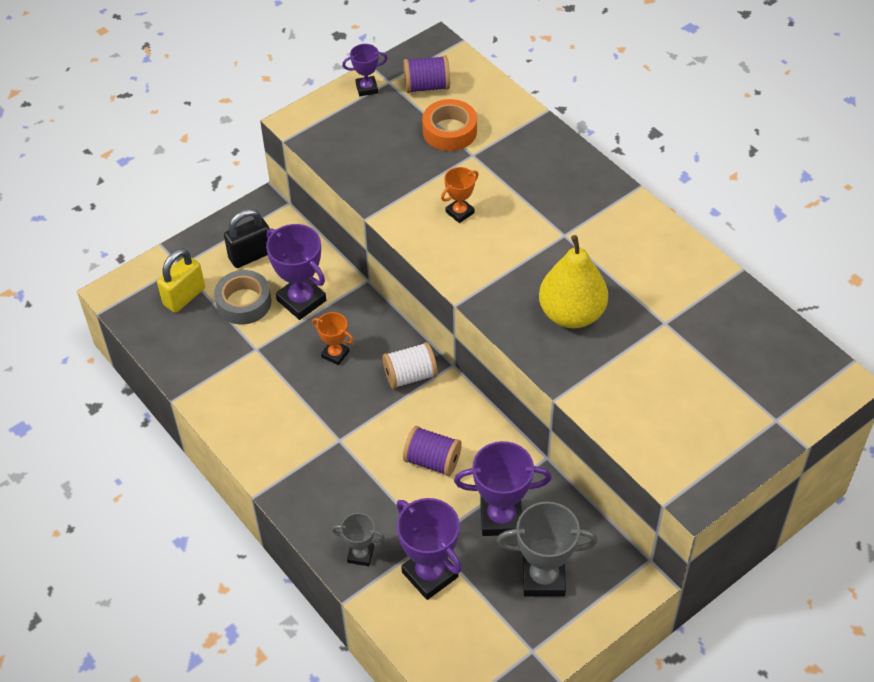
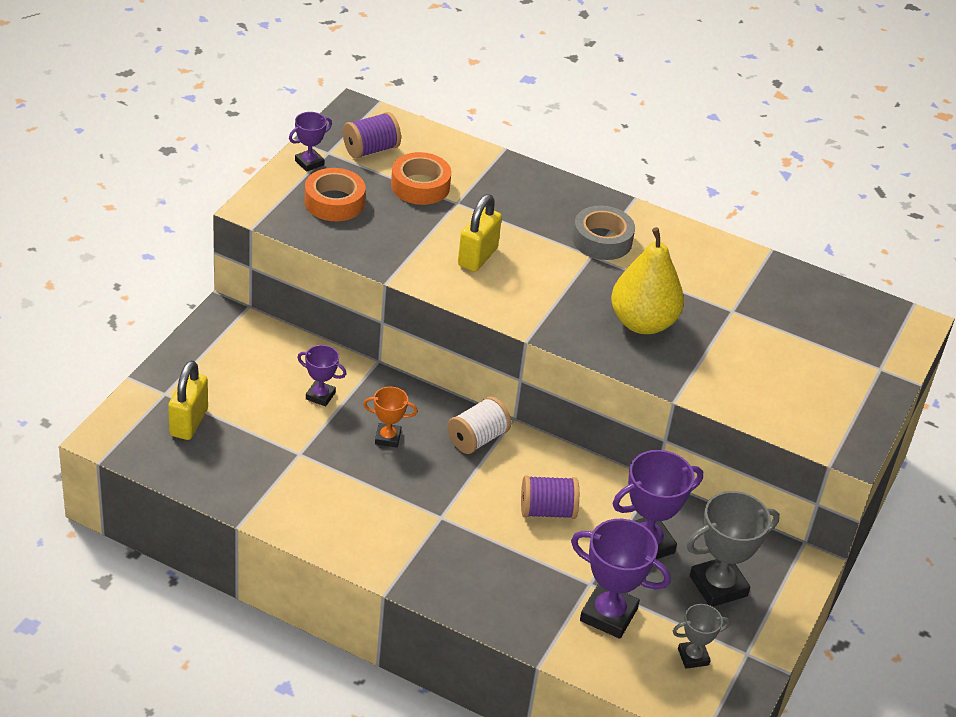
camera: 30 degrees left, 10 degrees down
(244, 302) = (259, 412): grey tape -> grey tape (602, 240)
(251, 255) = (238, 365): black padlock -> none
(301, 300) = (320, 396): purple trophy -> purple trophy, size x0.56
(360, 554) = (529, 617): grey trophy -> grey trophy (693, 657)
(366, 131) = (334, 202): none -> orange tape
(460, 212) = (477, 257): orange trophy -> yellow padlock

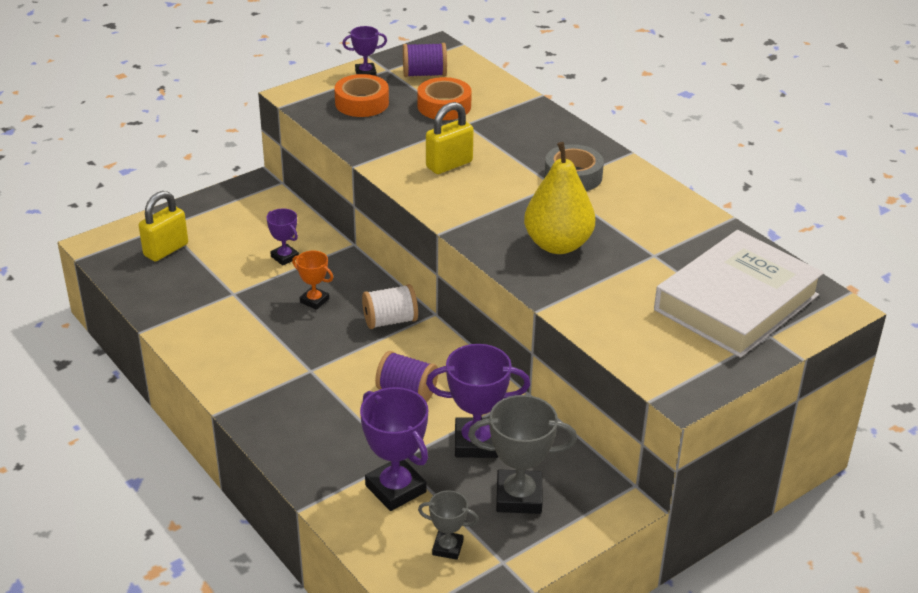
camera: 30 degrees right, 5 degrees down
(833, 342) = (736, 302): none -> white book

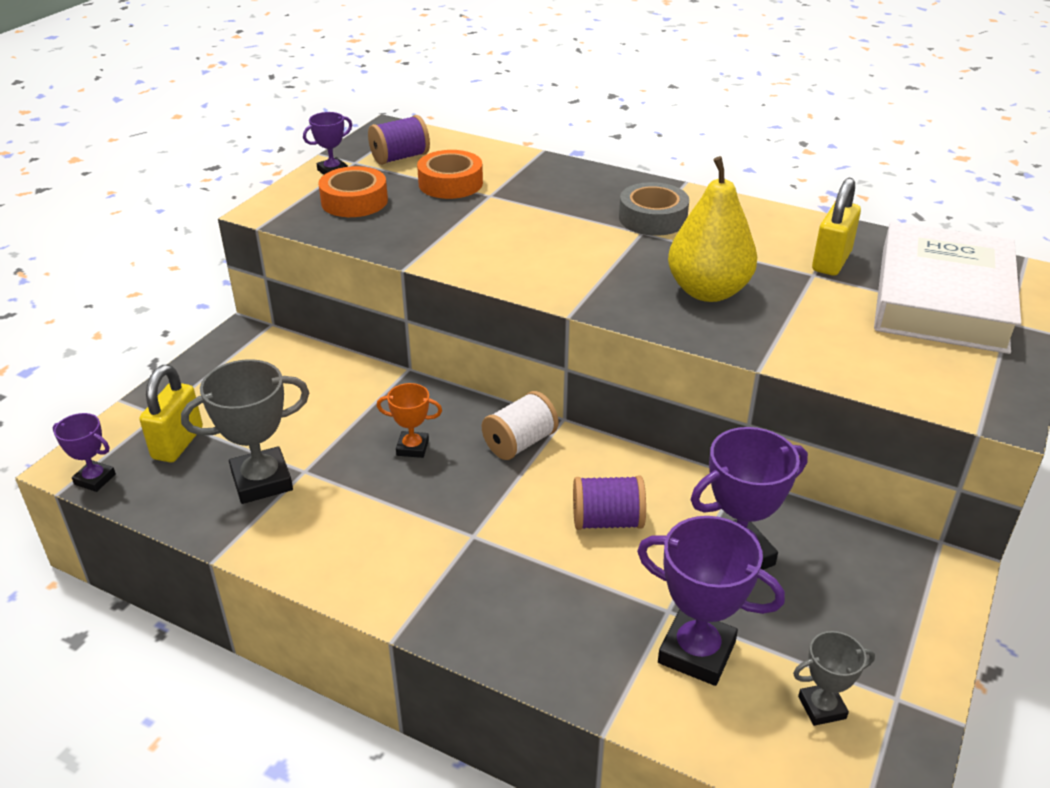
camera: 25 degrees left, 0 degrees up
(285, 257) = (338, 407): purple trophy -> purple trophy (95, 479)
(449, 165) = (511, 240): yellow padlock -> yellow padlock (831, 261)
(519, 497) = (839, 605): grey trophy -> grey trophy (262, 481)

